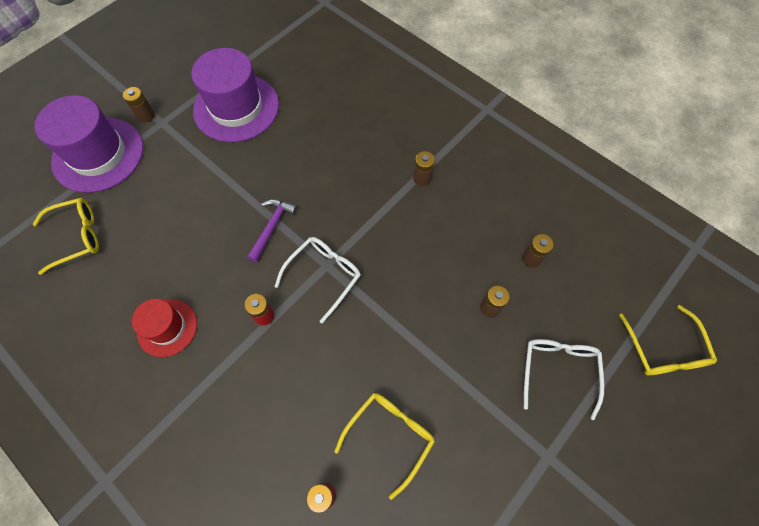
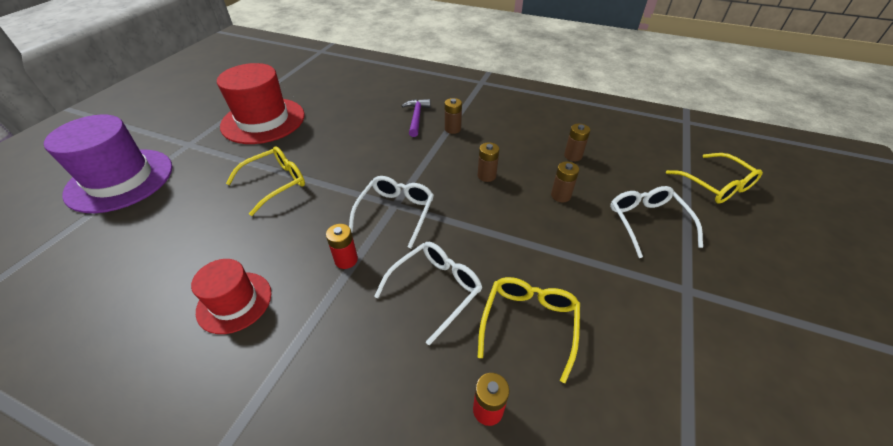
camera: 20 degrees left, 20 degrees down
(77, 237) = (102, 250): yellow glasses -> yellow glasses (276, 183)
(146, 116) = (170, 143): brown battery -> brown battery (486, 176)
(236, 108) = (263, 120): purple hat -> red hat
(272, 227) = (328, 190): purple hammer -> purple hammer (416, 117)
(327, 374) = (436, 289): none -> white glasses

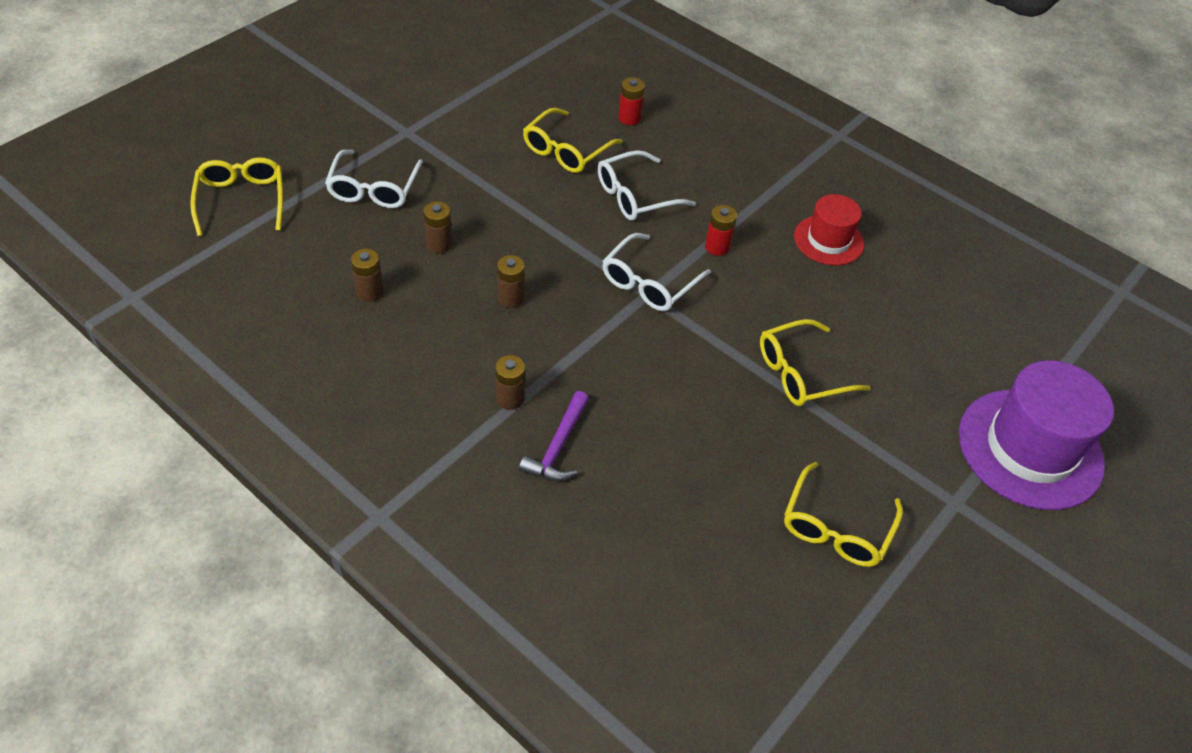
camera: 165 degrees left, 5 degrees up
(263, 120) = (836, 528): red hat -> yellow glasses

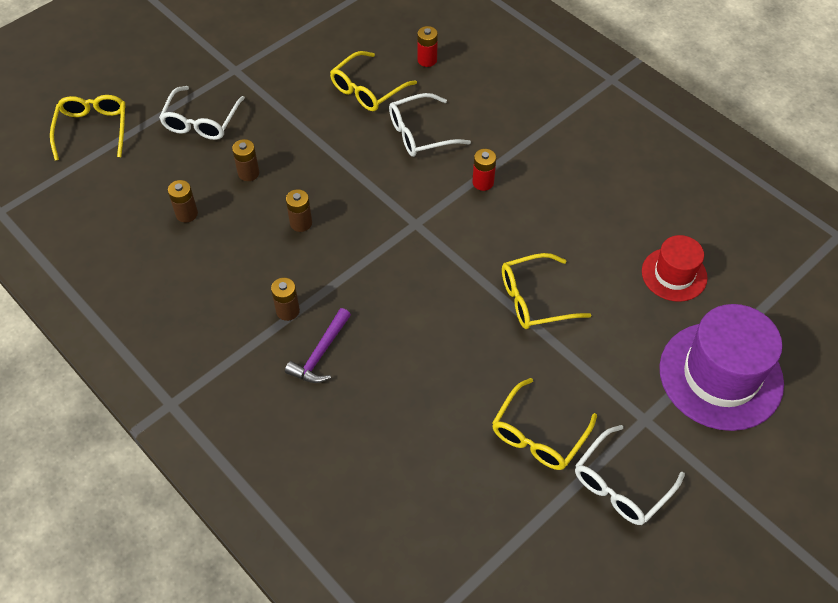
camera: 10 degrees right, 5 degrees up
(649, 283) = (419, 213): white glasses -> white glasses (621, 485)
(828, 240) = (582, 179): red hat -> red hat (674, 274)

